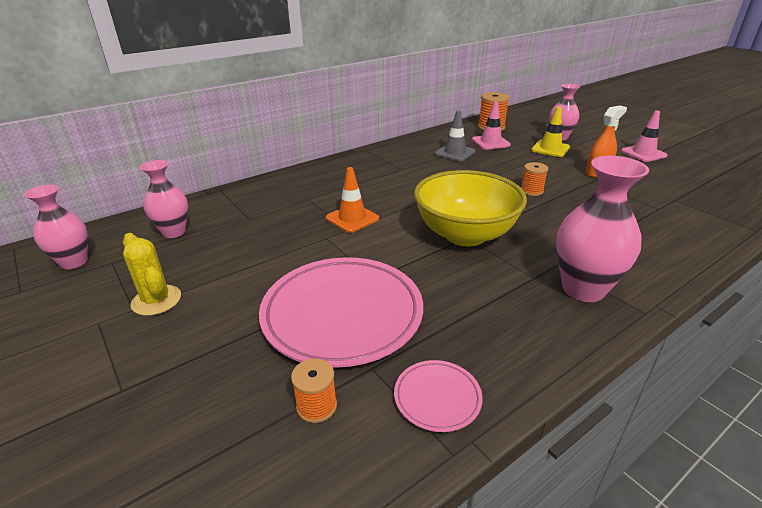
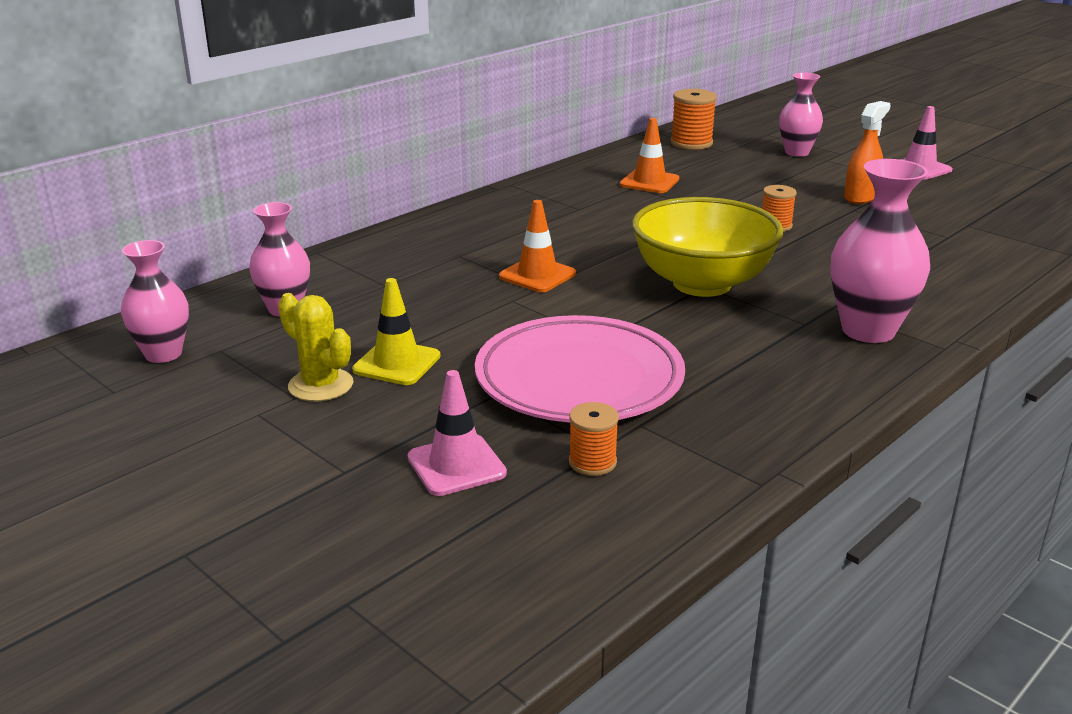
camera: 10 degrees left, 5 degrees down
(437, 398) = (727, 442): pink plate -> none
(455, 153) = (649, 182): grey traffic cone -> orange traffic cone
(490, 142) = (697, 165): pink traffic cone -> pink traffic cone (456, 465)
(550, 149) = (787, 169): yellow traffic cone -> yellow traffic cone (397, 363)

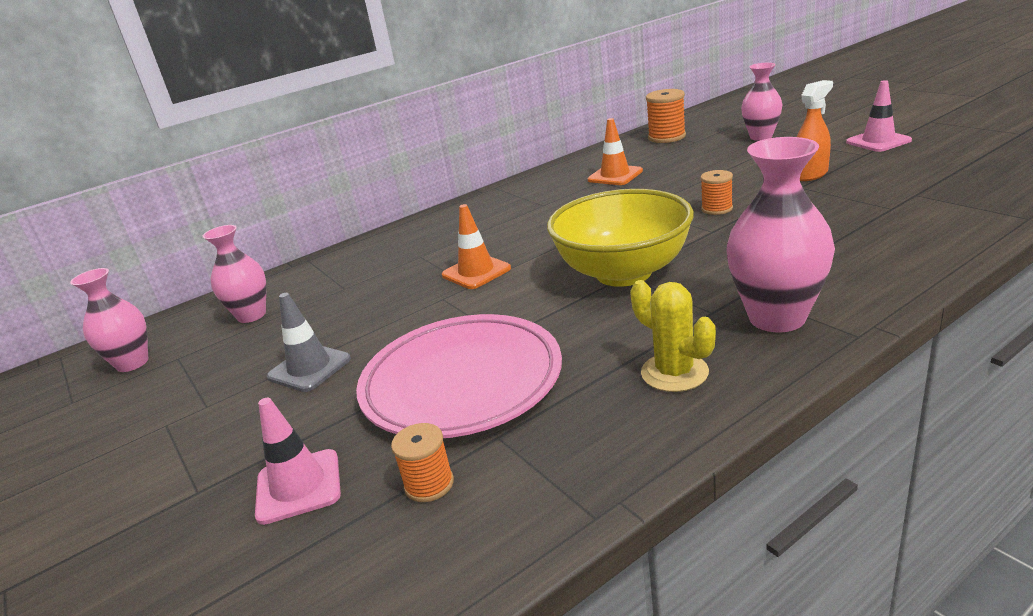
camera: 15 degrees right, 0 degrees up
(320, 385) = (233, 393): yellow cactus -> yellow cactus (674, 372)
(397, 363) = (309, 368): yellow traffic cone -> grey traffic cone

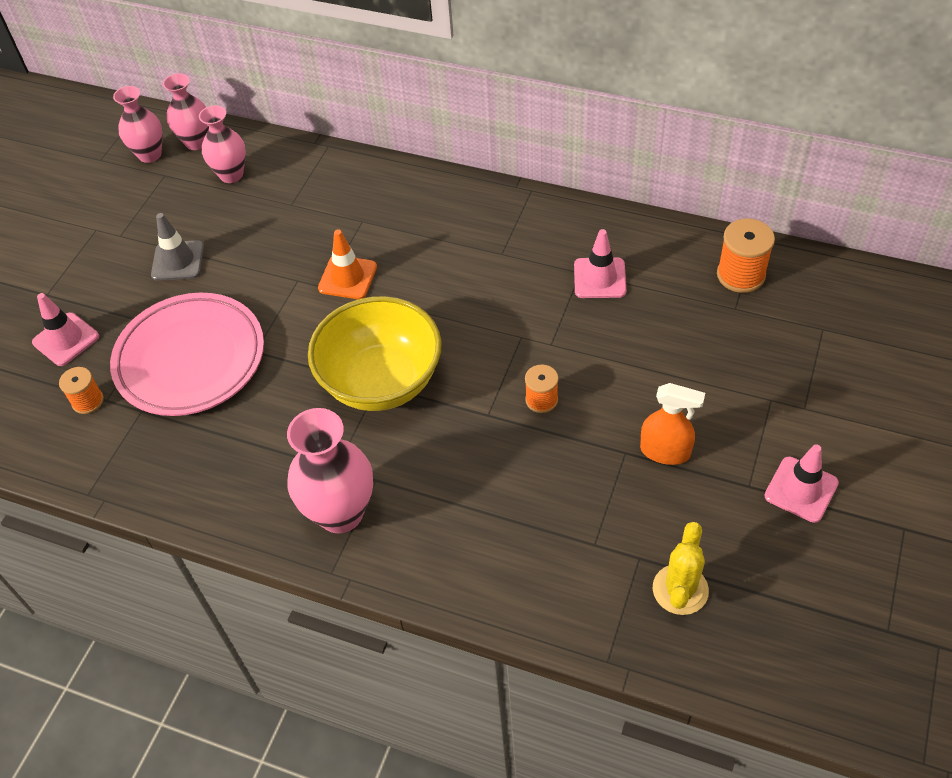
camera: 55 degrees right, 25 degrees up
(615, 175) = (599, 278): orange traffic cone -> pink traffic cone
(674, 372) = (243, 476): yellow cactus -> yellow cactus (680, 589)
(761, 137) = (776, 368): pink vase -> pink vase (196, 142)

